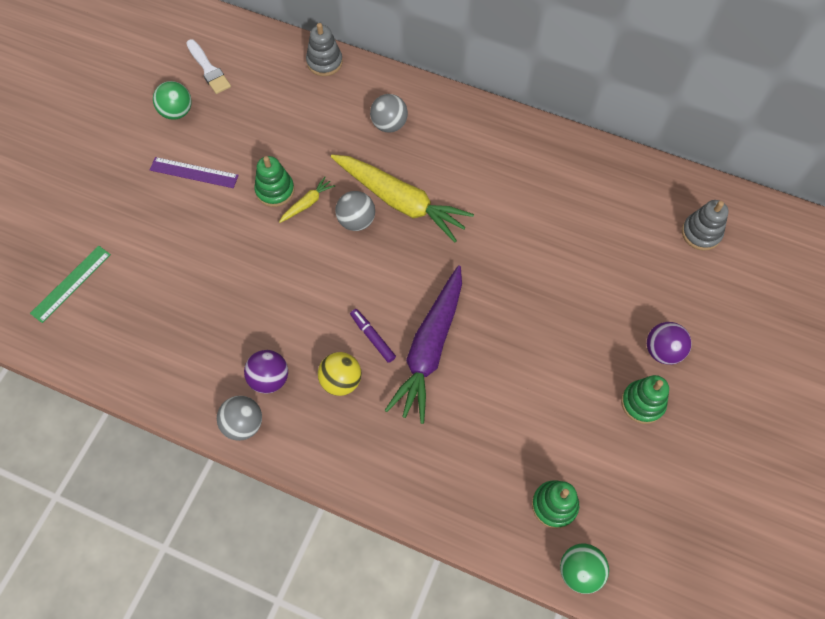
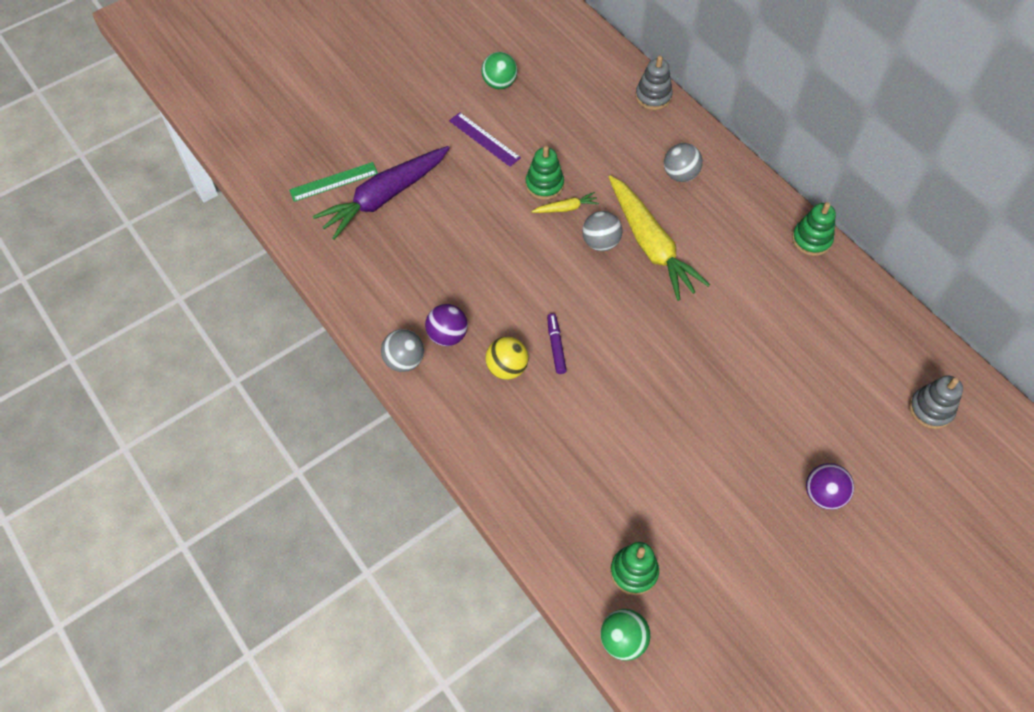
camera: 30 degrees right, 5 degrees down
(208, 69) = (547, 60): white brush -> none
(429, 349) = (601, 381): purple carrot -> purple carrot (384, 197)
(642, 403) = (774, 530): green stacking toy -> green stacking toy (811, 240)

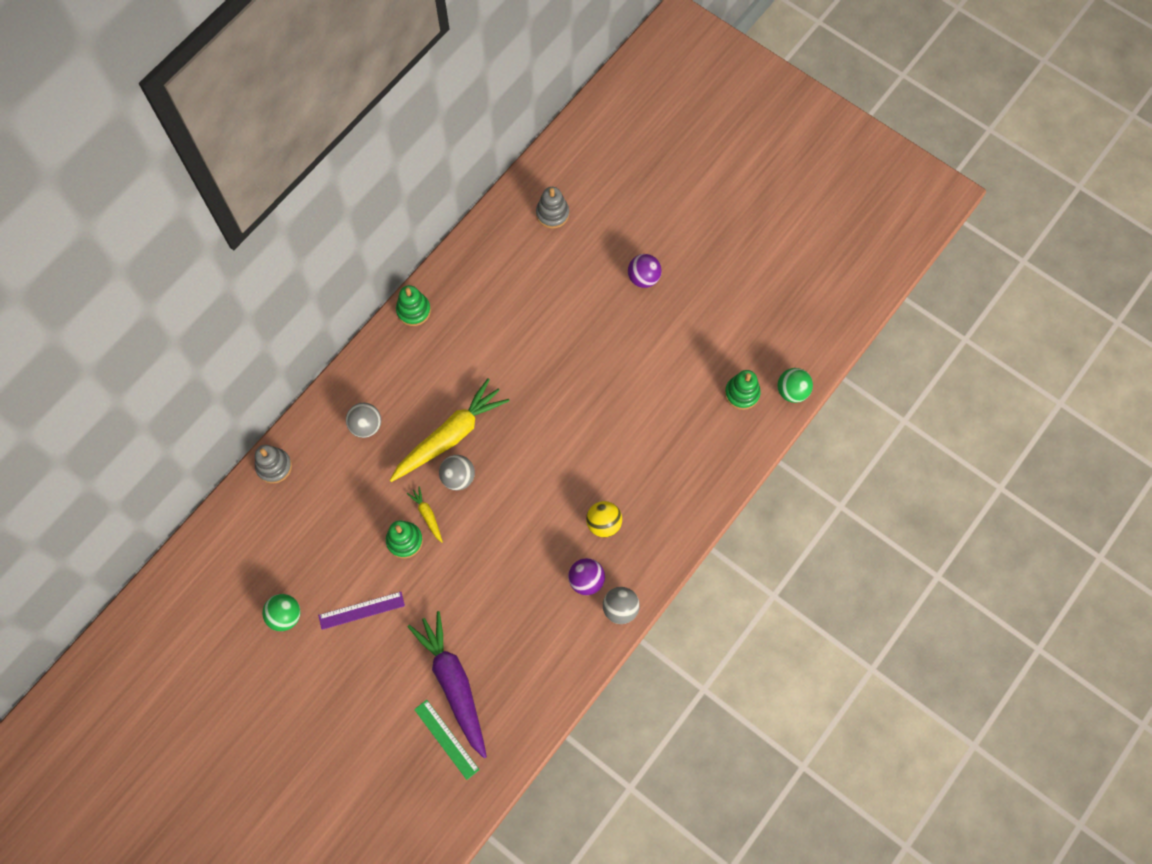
camera: 105 degrees left, 10 degrees up
(384, 197) = (453, 683): purple carrot -> purple carrot turned 150 degrees counterclockwise
(484, 139) = (361, 610): purple ruler -> purple ruler turned 45 degrees clockwise
(556, 346) = (572, 490): purple marker -> none

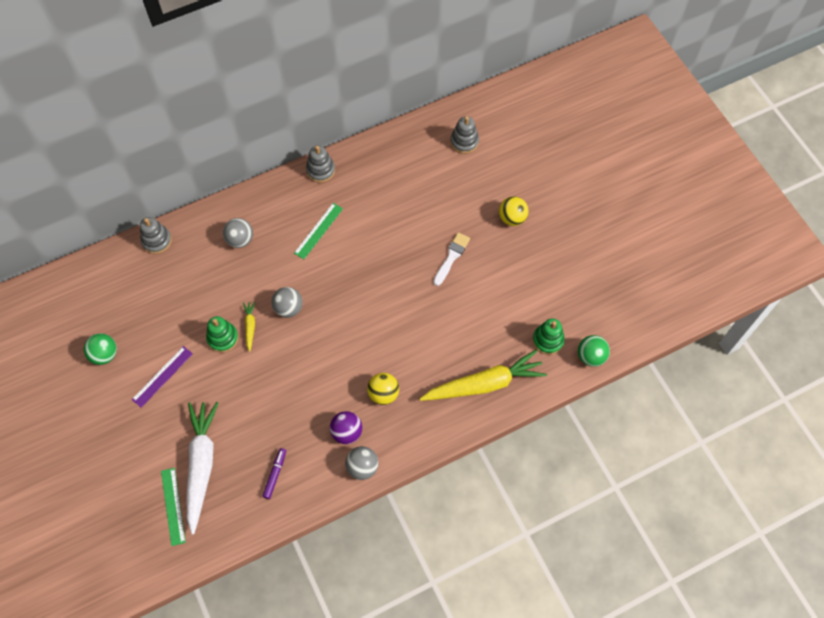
camera: 25 degrees right, 5 degrees down
(361, 610) = (162, 376): purple ruler -> purple ruler turned 60 degrees counterclockwise
(413, 310) = (320, 170): green stacking toy -> grey stacking toy
(446, 379) = (318, 231): none -> green ruler
(450, 436) = (299, 274): yellow carrot -> yellow carrot (484, 384)
(453, 683) = (201, 465): purple carrot -> white carrot
(535, 657) = (275, 474): none -> purple marker
(601, 348) = (451, 257): none -> white brush
(643, 278) = (512, 218): purple ball -> yellow ball

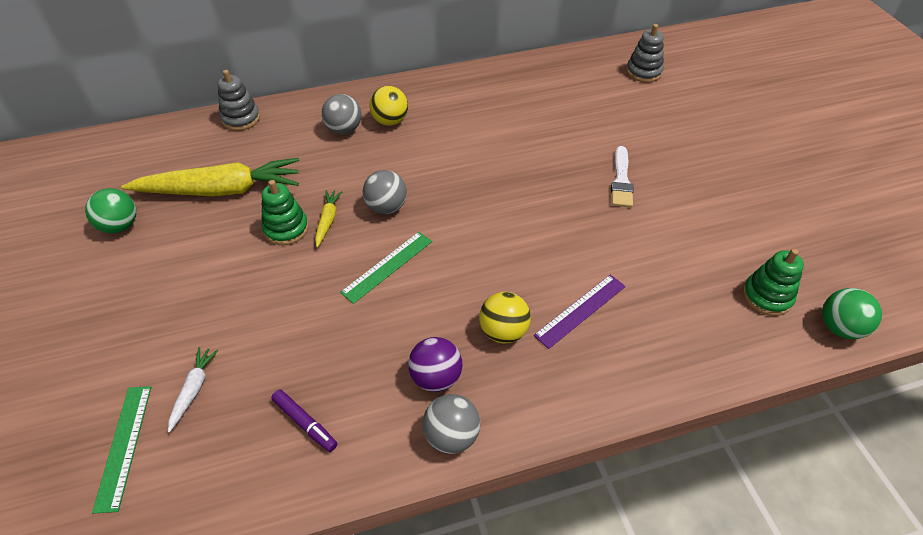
camera: 10 degrees right, 15 degrees down
(162, 376) = (186, 262): purple ruler -> purple ruler (580, 310)
(201, 465) = (194, 390): white carrot -> white carrot, size x0.43
(275, 474) = (305, 423): purple marker -> purple marker turned 105 degrees clockwise
(318, 231) = (446, 132): green ruler -> green ruler (387, 266)
(320, 170) = (461, 78): grey stacking toy -> none
(451, 257) = (621, 180): white brush -> white brush turned 150 degrees clockwise
(484, 384) = (666, 341): yellow carrot -> yellow carrot (221, 190)
(512, 218) = (706, 149): yellow ball -> yellow ball (390, 121)

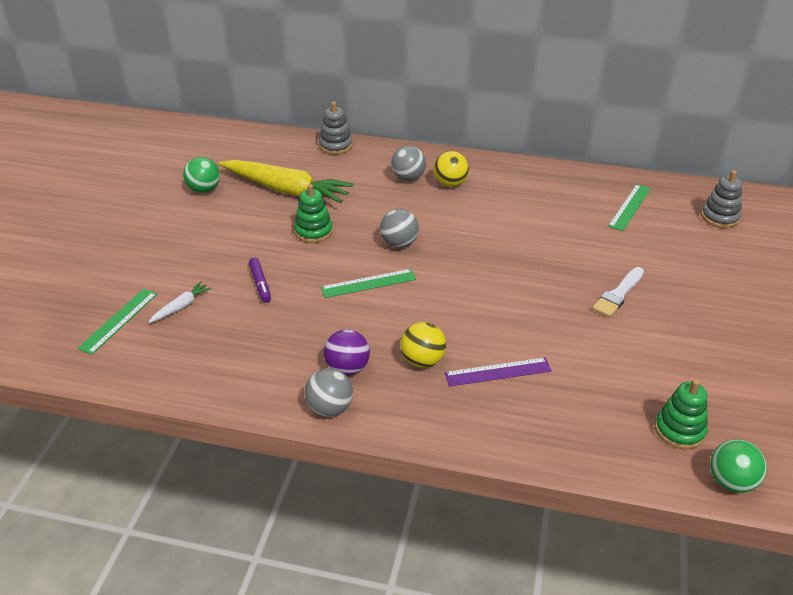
camera: 30 degrees right, 10 degrees down
(305, 423) = (236, 357): purple marker -> purple marker (260, 284)
(328, 220) = (348, 237): yellow carrot -> none
(567, 88) = (629, 207): none -> green ruler

